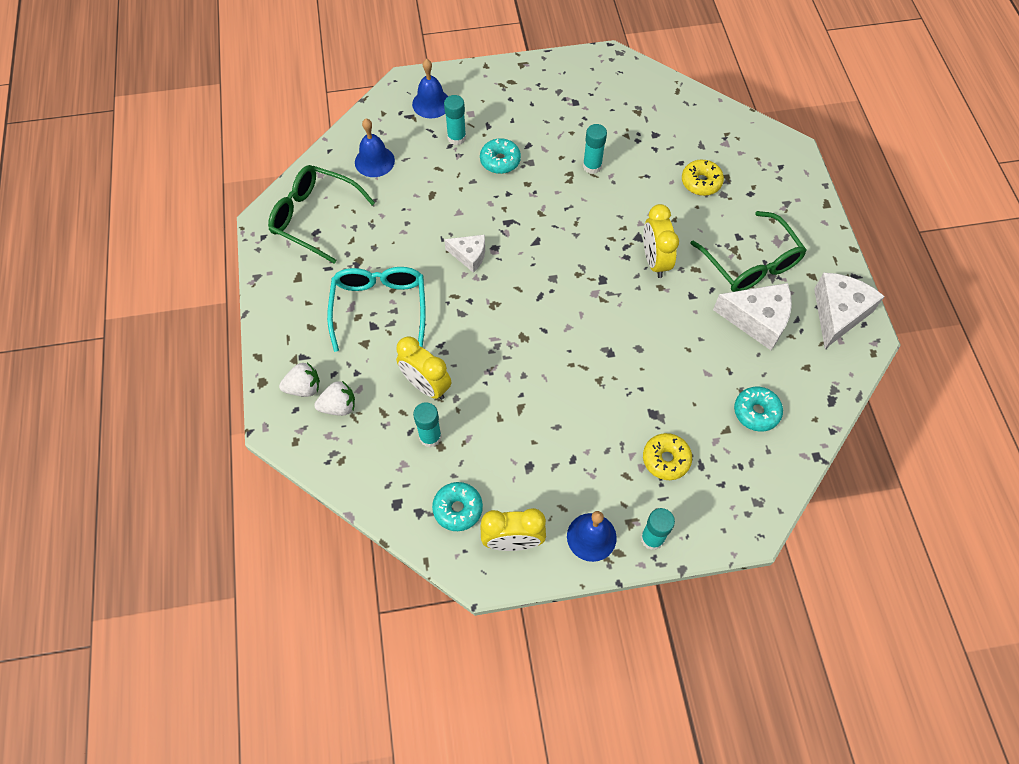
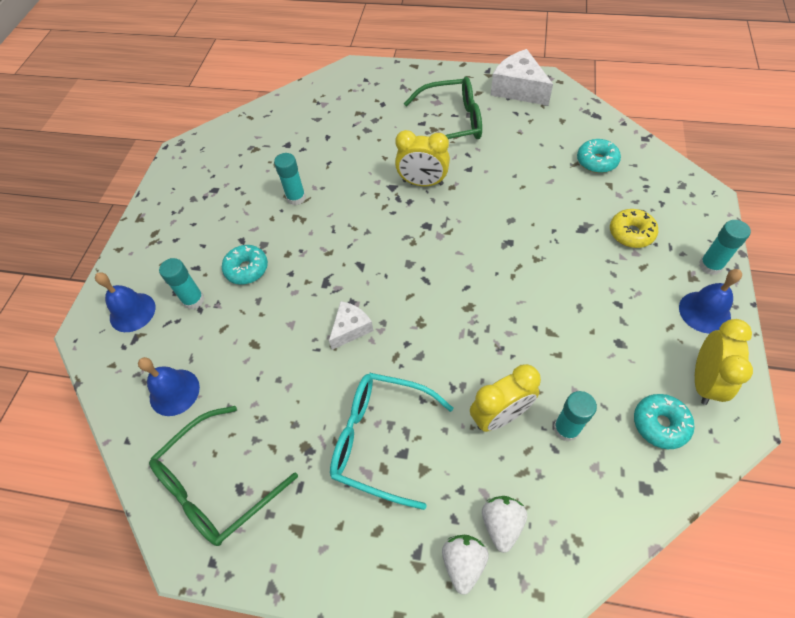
camera: 65 degrees left, 5 degrees down
(701, 182) = (355, 130): yellow donut -> none
(757, 320) = (508, 135): white cheese -> none

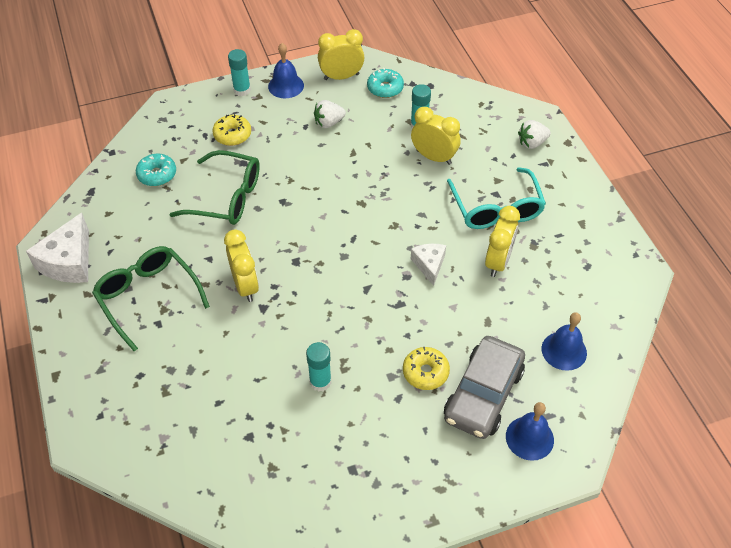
camera: 125 degrees left, 5 degrees down
(193, 300) = (483, 394): turquoise glue stick -> grey car
(218, 484) = (595, 280): green glasses -> green glasses (226, 197)
(247, 269) = (425, 372): turquoise donut -> yellow donut
(310, 395) = (498, 262): none -> yellow clock
(350, 328) = (429, 265): white cheese -> white cheese turned 75 degrees clockwise
(502, 524) = (498, 135): white strawberry -> white strawberry (329, 123)

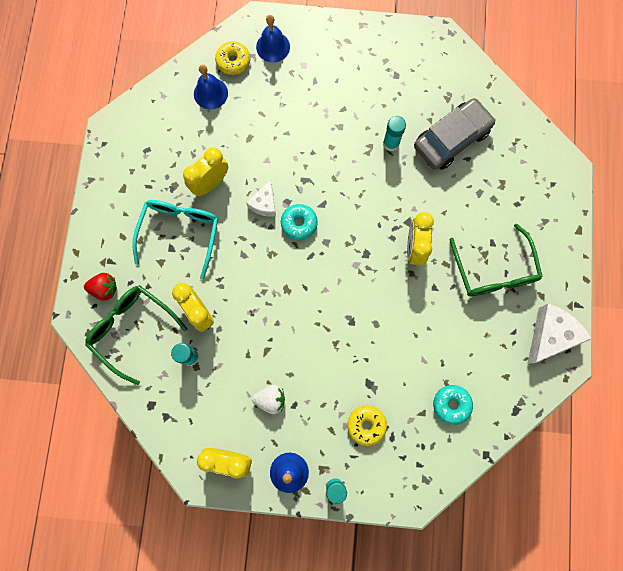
camera: 155 degrees left, 25 degrees up
(226, 197) = (398, 348): green glasses -> green glasses (133, 330)
(385, 88) = (195, 422): turquoise donut -> turquoise donut (299, 224)
(425, 372) = (315, 119): yellow donut -> yellow donut (233, 61)
(483, 394) = (285, 87): grey car -> grey car (451, 139)
(532, 143) = (104, 289): white strawberry -> red strawberry

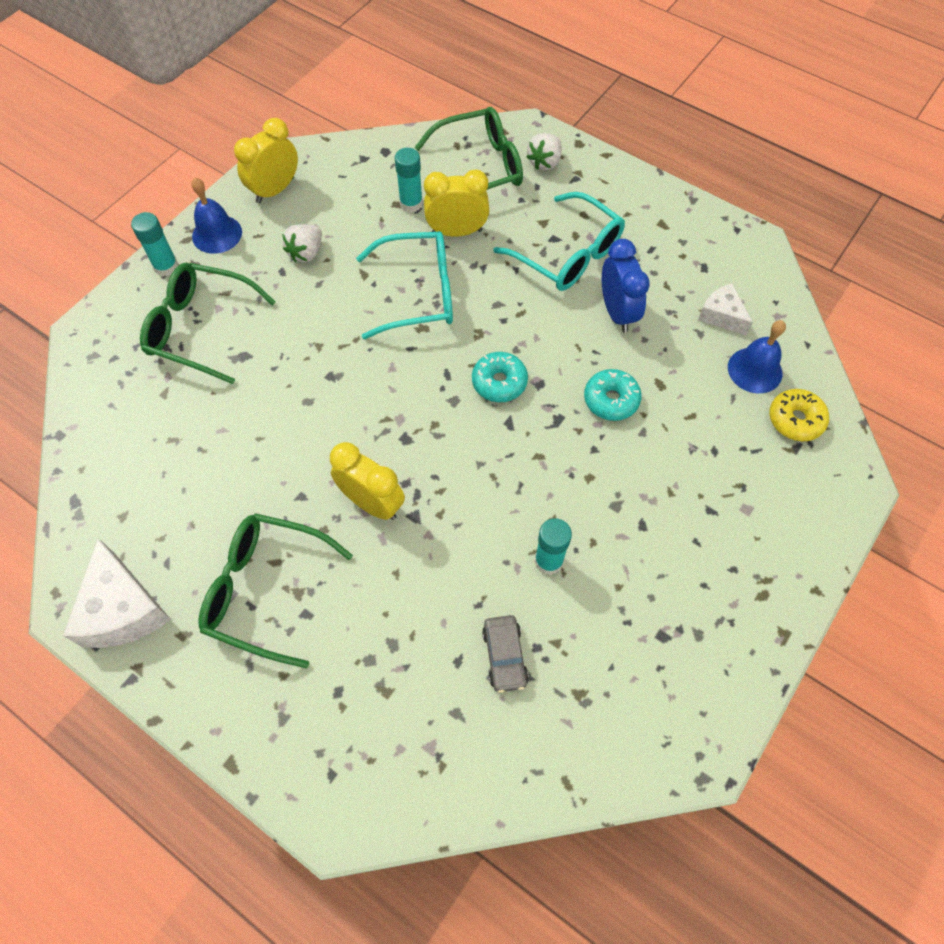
camera: 120 degrees right, 15 degrees down
(104, 289) = (544, 162): red strawberry -> white strawberry
(210, 183) = (617, 312): yellow clock -> blue clock
(262, 307) = (417, 293): none -> turquoise glasses
(264, 204) = (552, 357): white cheese -> white cheese (721, 315)
(273, 47) = (798, 482): blue bell -> none
(366, 425) = (201, 328): yellow donut -> green glasses
(451, 139) = (504, 656): grey car -> grey car, size x0.50
(451, 404) = (146, 430): turquoise donut -> turquoise donut (611, 400)

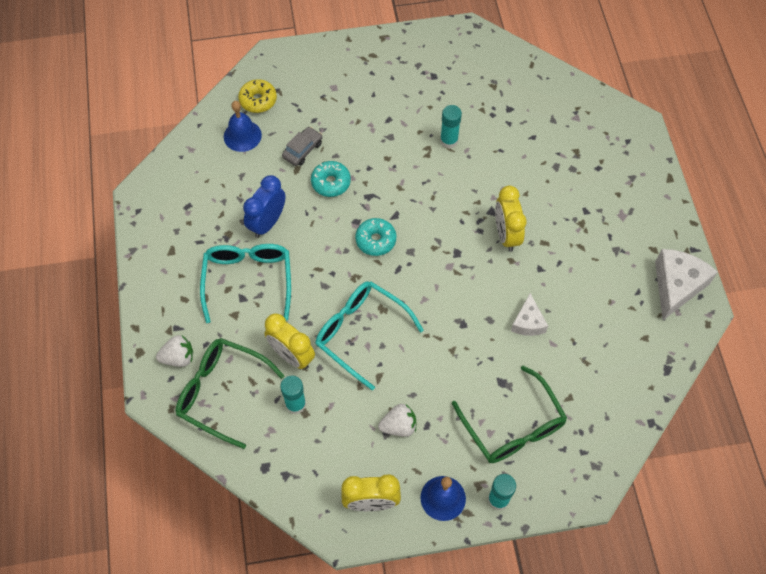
camera: 135 degrees left, 0 degrees up
(267, 590) = (596, 236): green glasses -> none
(504, 656) = (510, 122): grey car -> grey car (302, 150)
(721, 315) = (218, 174): white cheese -> white cheese (528, 322)

